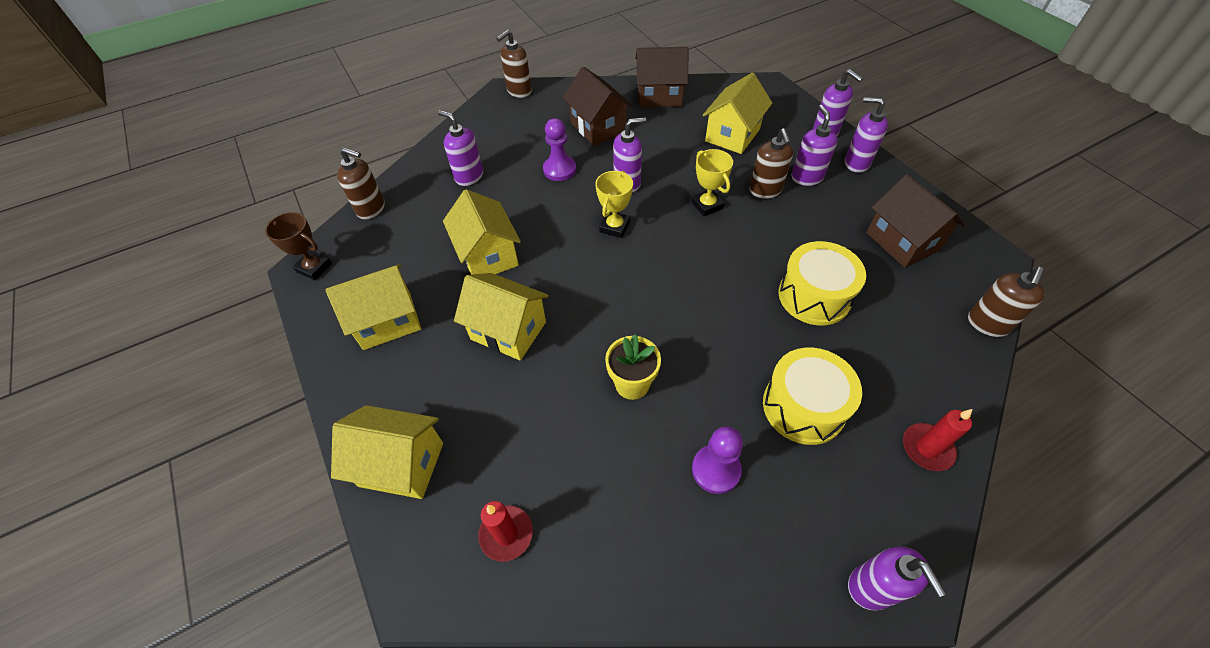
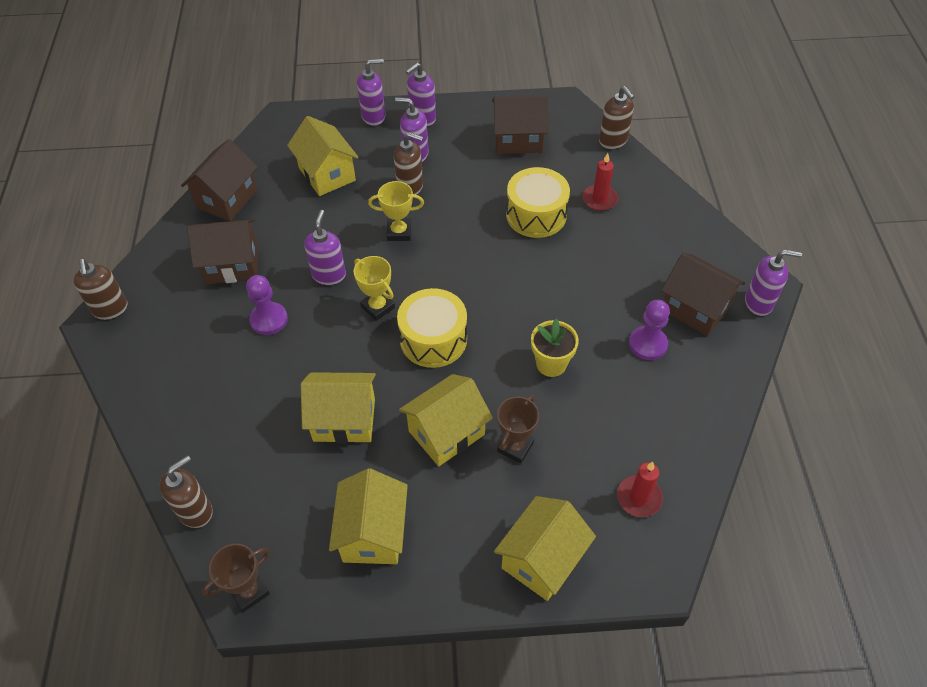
camera: 65 degrees left, 0 degrees up
(469, 176) = (216, 401): purple soap dispenser -> none
(518, 391) = (515, 447): none -> brown trophy
(803, 407) = (624, 270): yellow drum -> yellow drum (433, 339)
(804, 506) = (695, 308): none -> brown house
(927, 448) = (685, 225): red candle -> red candle (599, 199)

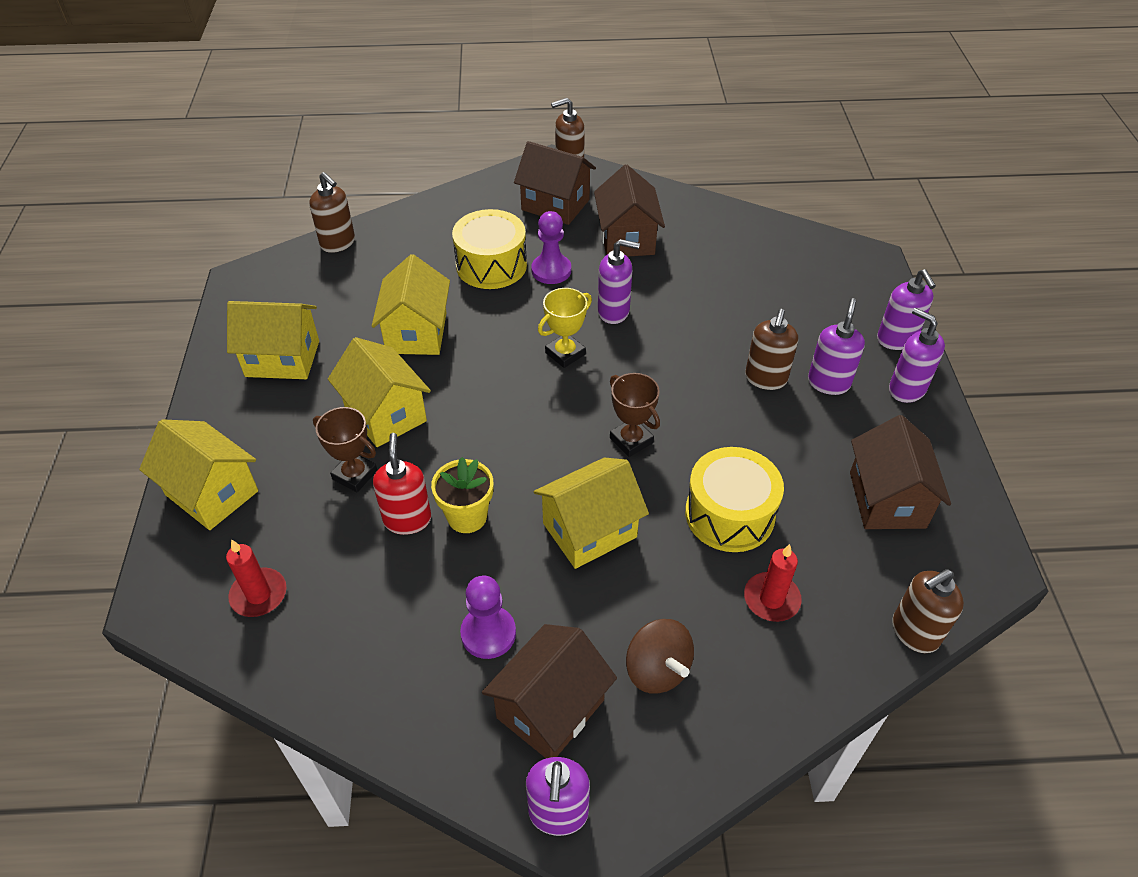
camera: 90 degrees right, 5 degrees down
(227, 199) = (724, 226): brown house -> brown house (555, 205)
(249, 591) = (251, 281): brown trophy -> brown trophy (631, 440)
(327, 174) = (777, 302): yellow house -> yellow house (589, 530)
(399, 232) = (684, 369): yellow trophy -> none
(433, 339) = (515, 402): yellow drum -> yellow drum (491, 265)
(557, 403) = (407, 519): none -> red soap dispenser
(658, 255) = (657, 669): none -> brown spinning top

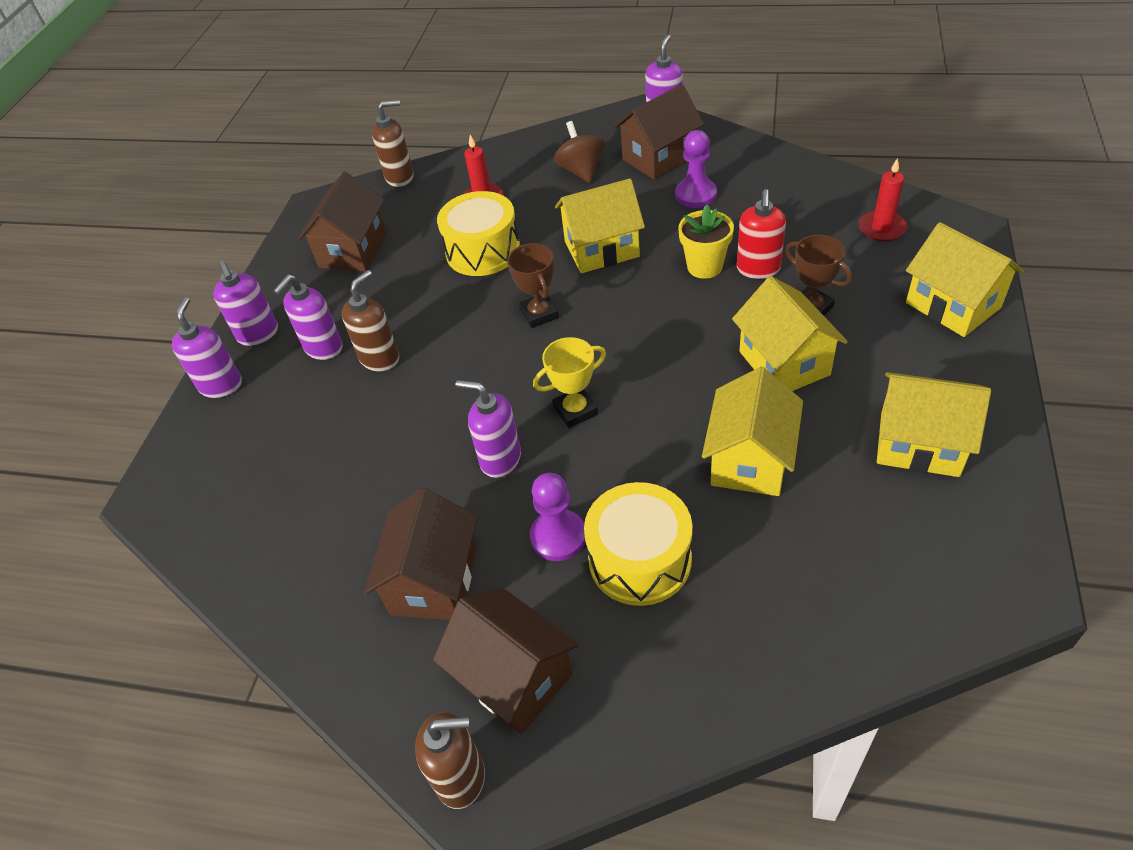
camera: 160 degrees left, 0 degrees up
(338, 243) = (880, 645): brown soap dispenser -> none

